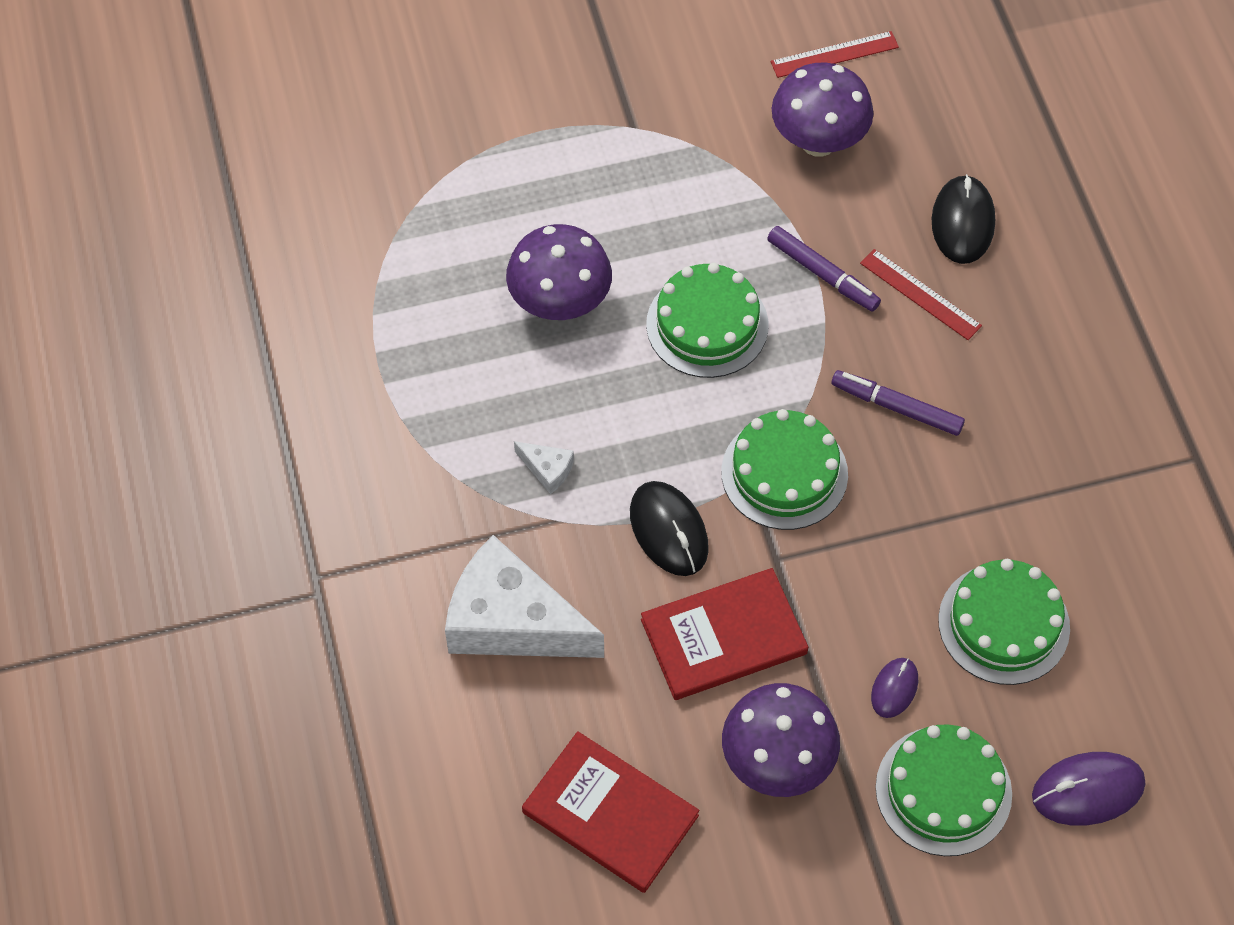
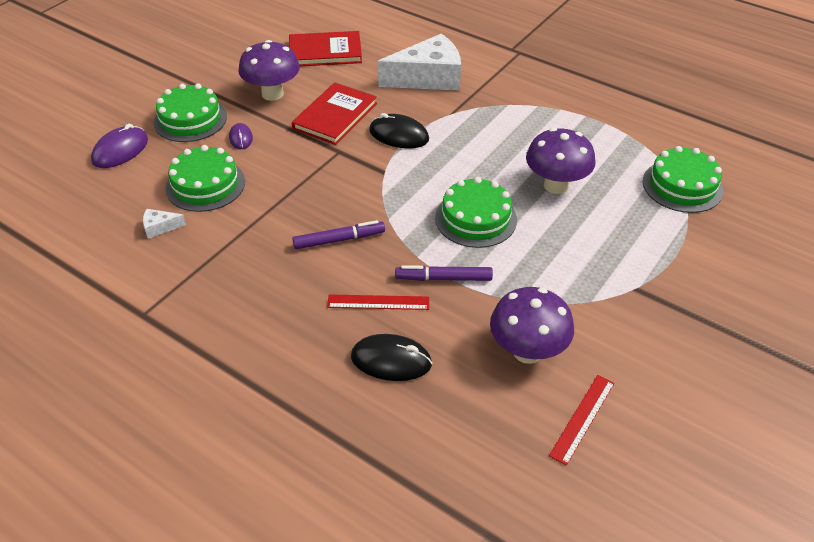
camera: 140 degrees right, 15 degrees down
(547, 469) = (477, 126): white cheese -> white cheese (160, 227)
(784, 473) = (369, 182): green cake -> green cake (682, 186)
(962, 222) = (391, 360): black mouse -> black mouse turned 45 degrees counterclockwise

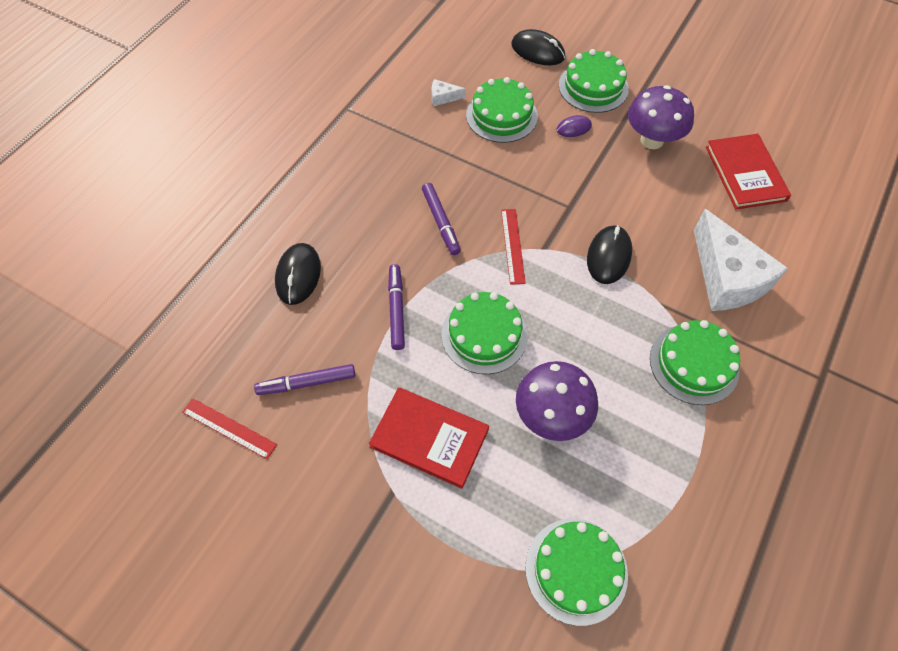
camera: 85 degrees right, 15 degrees up
(120, 150) = (538, 51): purple mouse -> black mouse
(160, 227) = (443, 97): white cheese -> white cheese turned 75 degrees counterclockwise
(335, 116) = (628, 197): red book -> red book (429, 438)
(378, 302) = (364, 260): red ruler -> red ruler (512, 245)
(507, 106) = (694, 364): none -> green cake
(527, 351) = (307, 383): purple mushroom -> purple marker

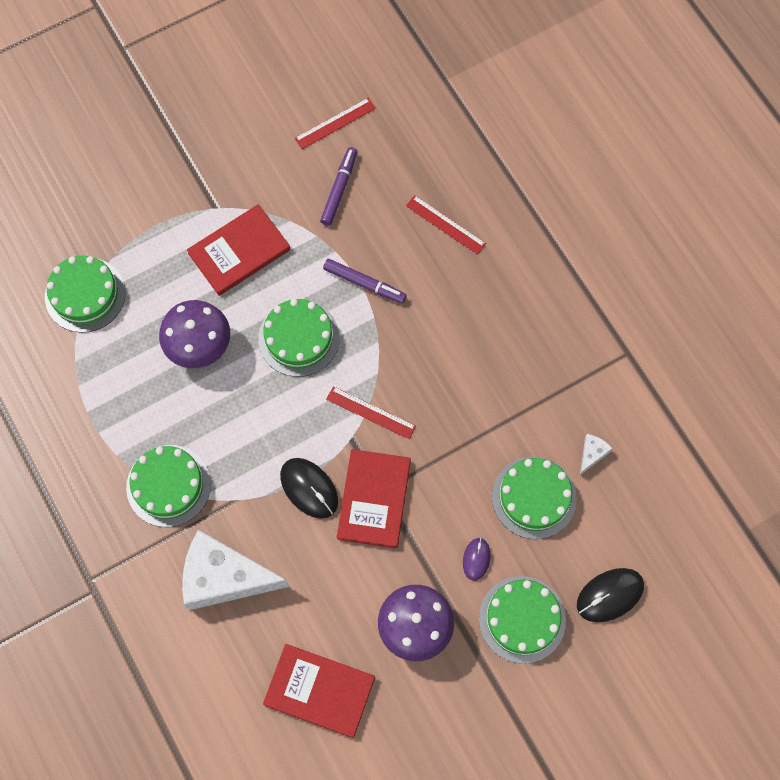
camera: 120 degrees right, 10 degrees up
(298, 275) = (445, 224): black mouse -> red ruler
(441, 222) = (433, 366): purple marker -> none
(581, 208) = (374, 499): none -> red book

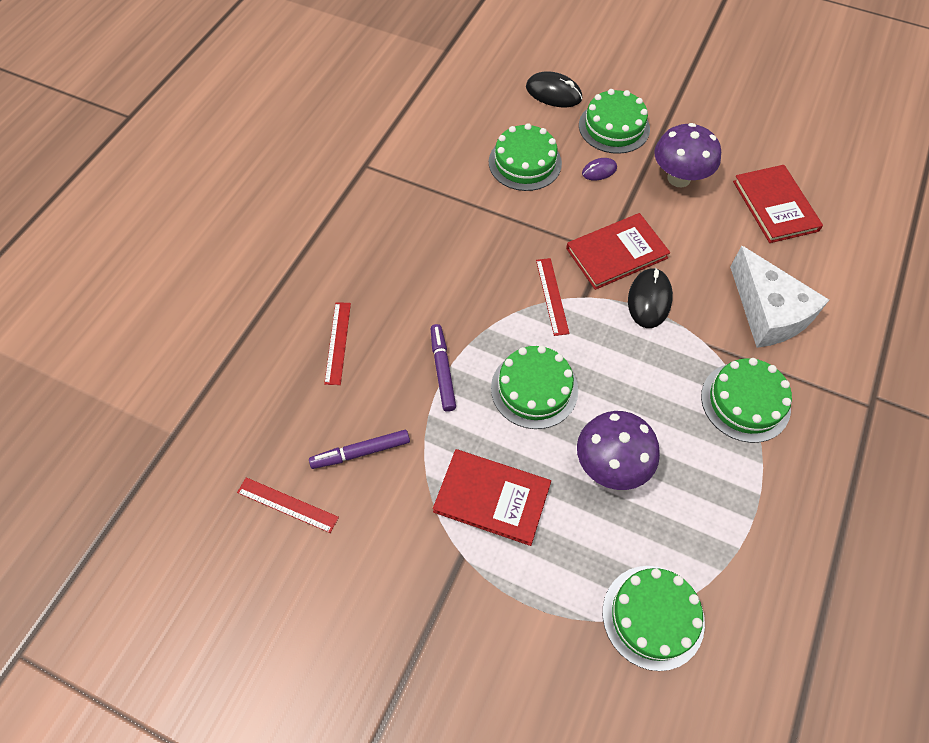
camera: 125 degrees left, 10 degrees down
(592, 454) = (463, 147): white cheese -> none

